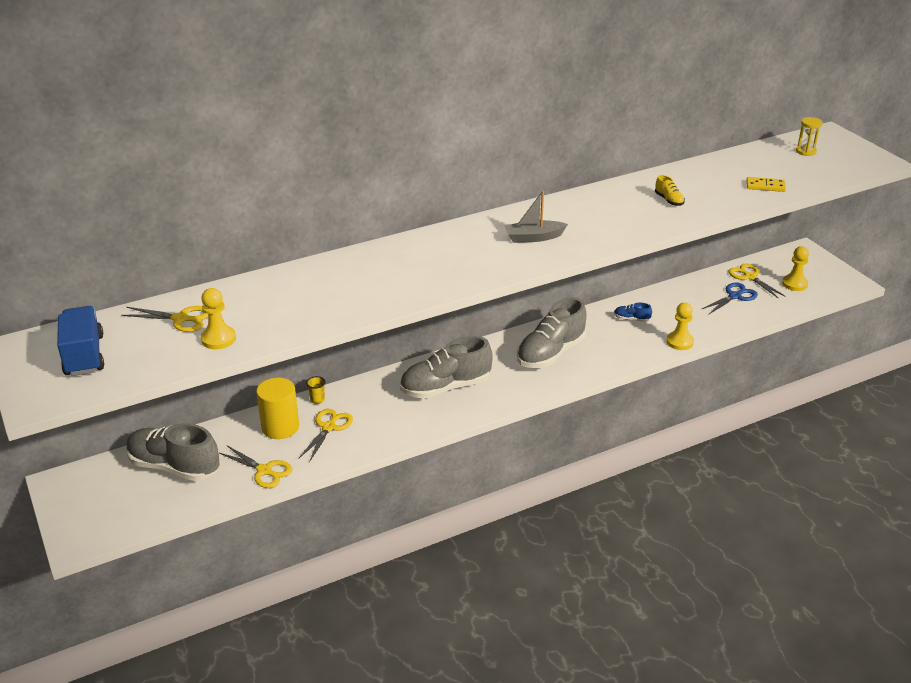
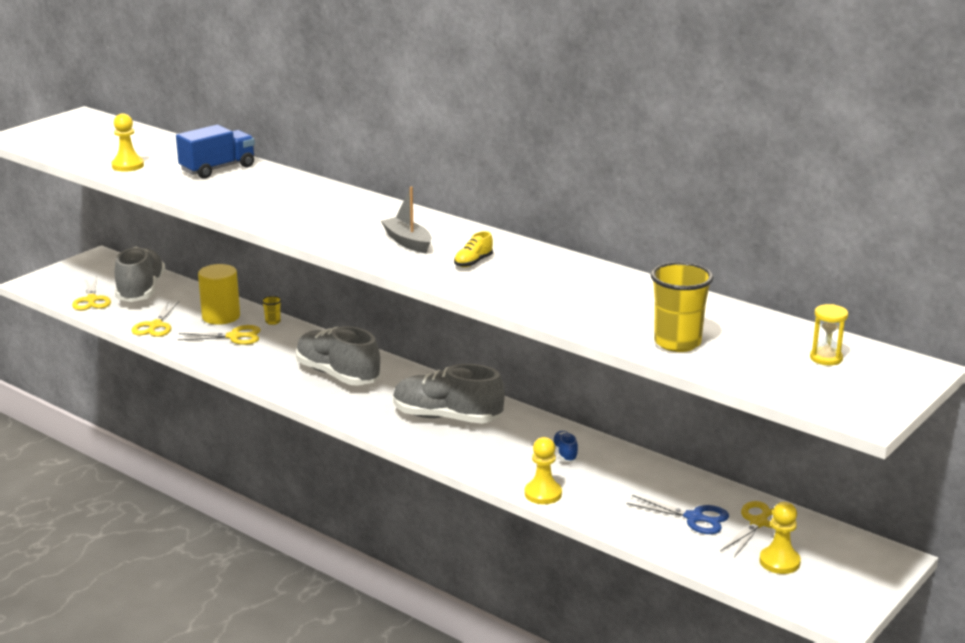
camera: 65 degrees right, 10 degrees down
(84, 356) = (79, 135): blue truck -> blue truck (218, 169)
(181, 319) = (150, 149): yellow scissors -> yellow scissors (91, 300)
(669, 200) = (570, 293): yellow shoe -> yellow shoe (473, 262)
(765, 186) = (677, 343): yellow domino -> yellow cup

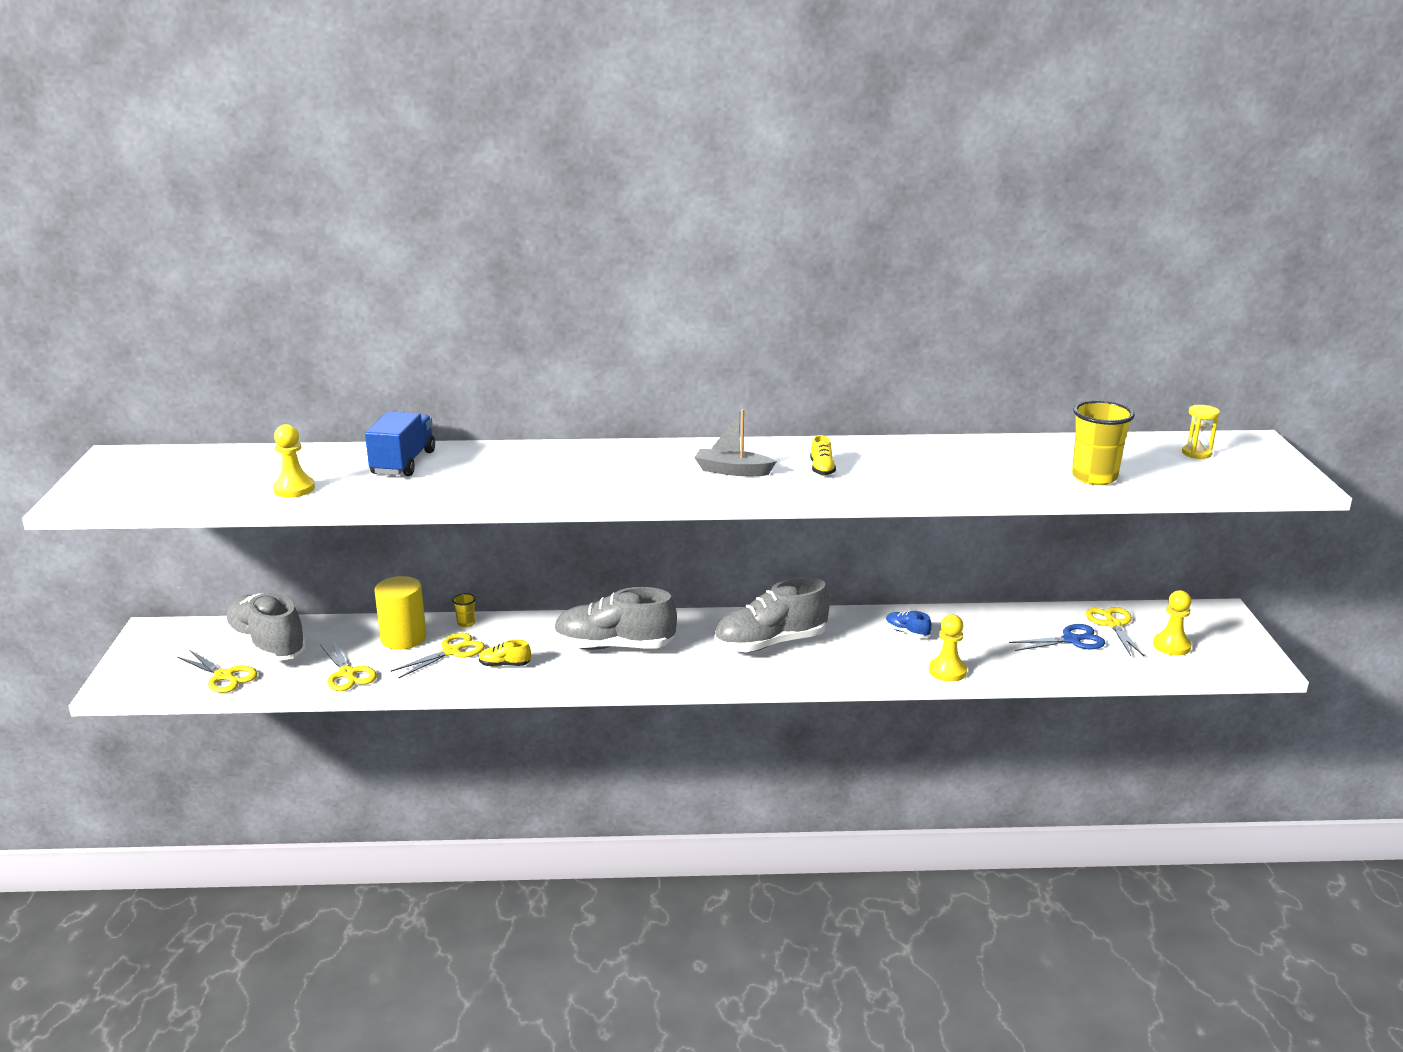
camera: 40 degrees left, 0 degrees up
(251, 358) = (504, 665): none -> yellow shoe

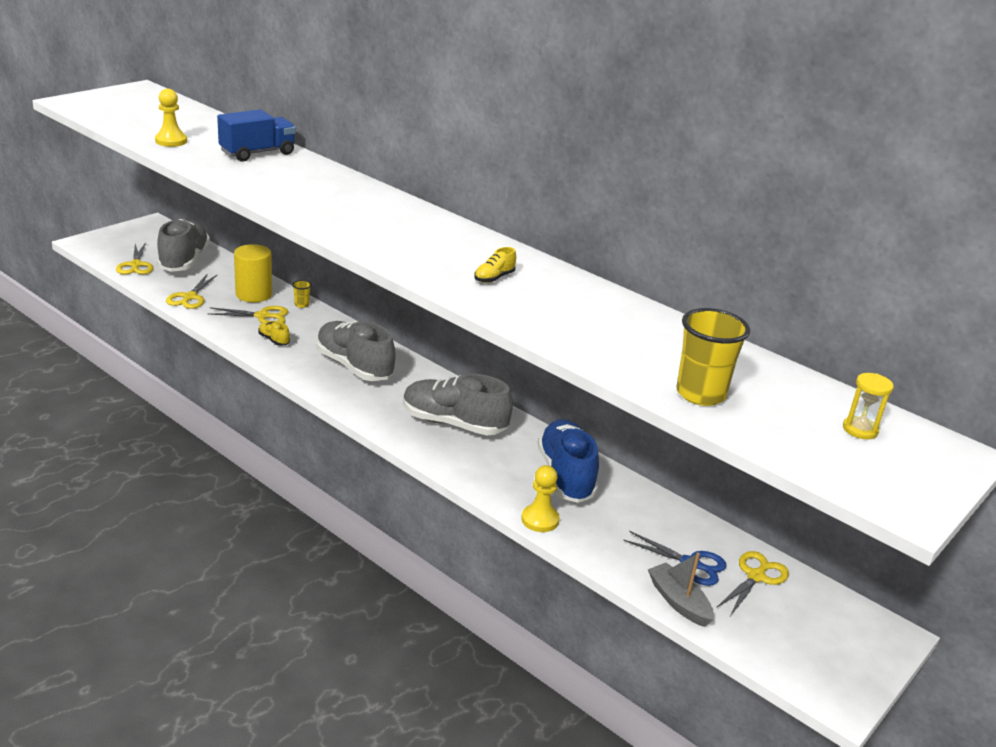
camera: 40 degrees right, 5 degrees up
(732, 471) = (430, 249): grey boat -> grey boat (678, 602)
(907, 632) = (566, 476): blue shoe -> blue shoe, size x2.38
(1171, 646) = (776, 626): yellow pawn -> none

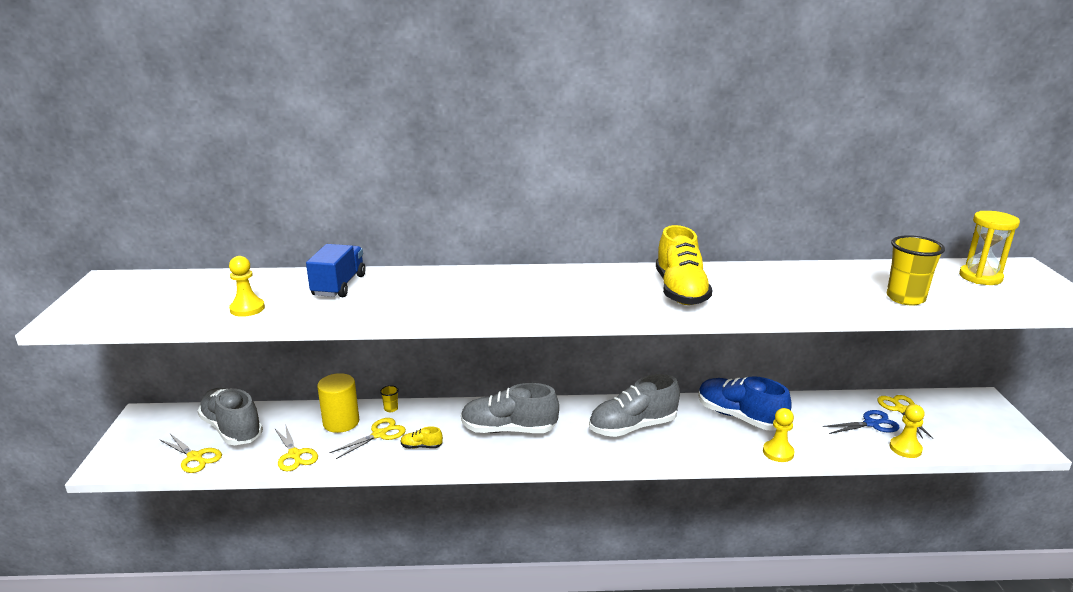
camera: 40 degrees left, 5 degrees down
(494, 278) = (680, 291): yellow shoe -> yellow shoe, size x2.38
(678, 602) = (905, 448): grey boat -> yellow pawn
(860, 430) = (980, 277): yellow hourglass -> yellow hourglass, size x1.68

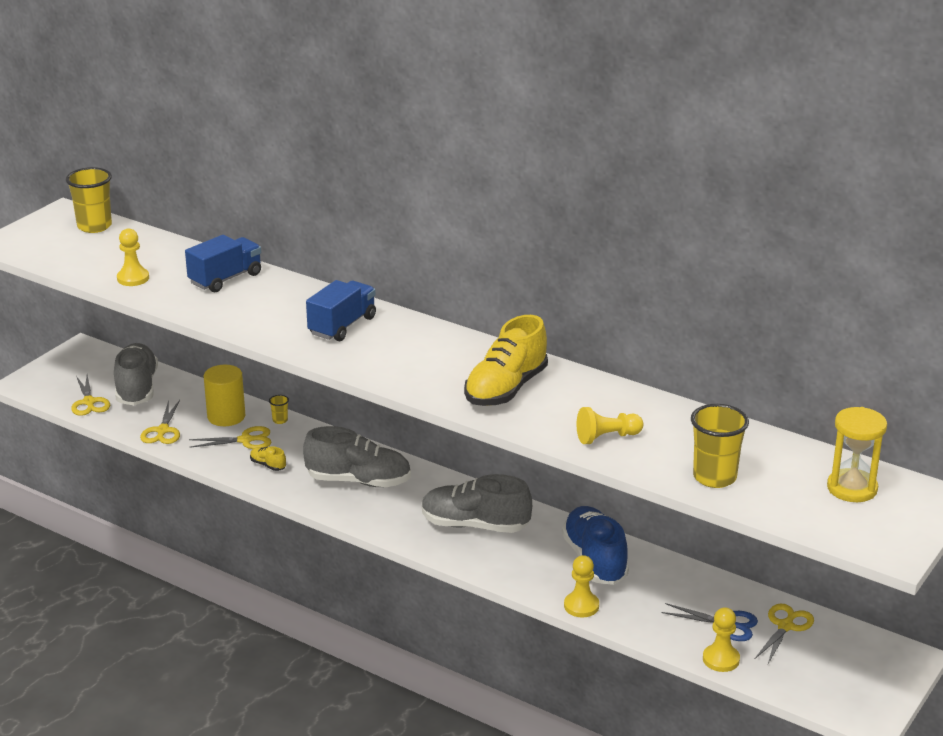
camera: 35 degrees right, 5 degrees up
(154, 282) = (94, 226): none -> yellow cup
(490, 289) = (342, 326): none -> blue truck
(509, 430) = (359, 481): grey shoe -> grey shoe turned 150 degrees clockwise
(799, 298) = (607, 437): none -> yellow pawn

